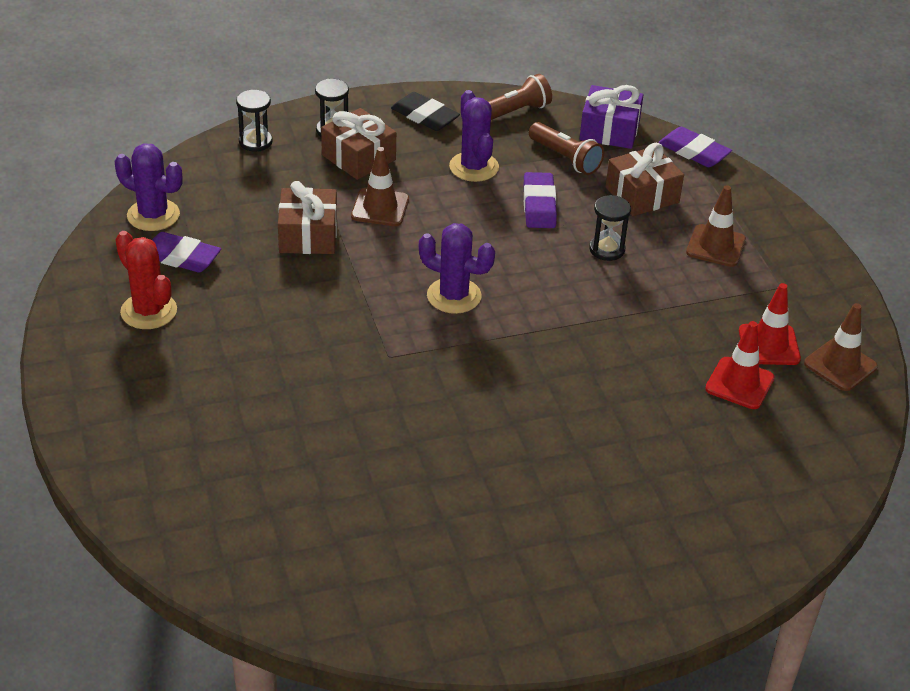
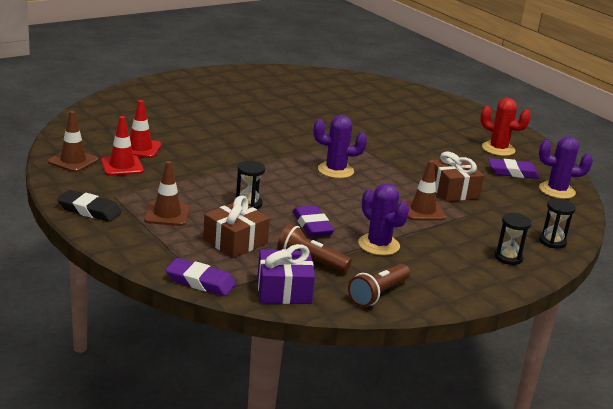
camera: 160 degrees right, 15 degrees down
(358, 157) = (469, 240): brown gift -> none
(425, 116) = (449, 279): black eraser -> black eraser (89, 210)

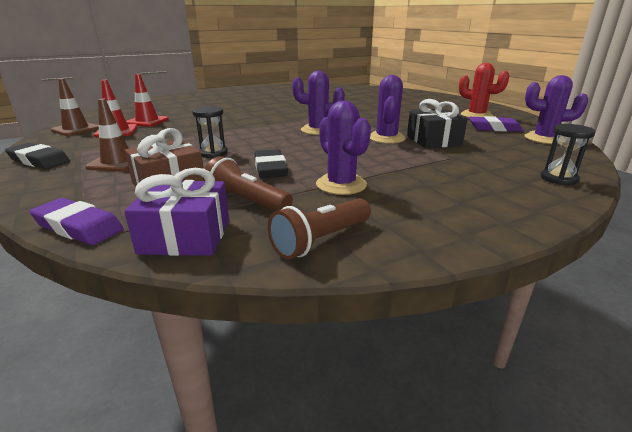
camera: 10 degrees right, 0 degrees up
(312, 225) = (270, 168): purple eraser -> black eraser
(407, 185) = (386, 138): none -> purple cactus
(422, 210) = (400, 155): brown traffic cone -> none
(452, 190) = (433, 141): brown gift -> black gift
(508, 257) = (507, 195): black hourglass -> none

